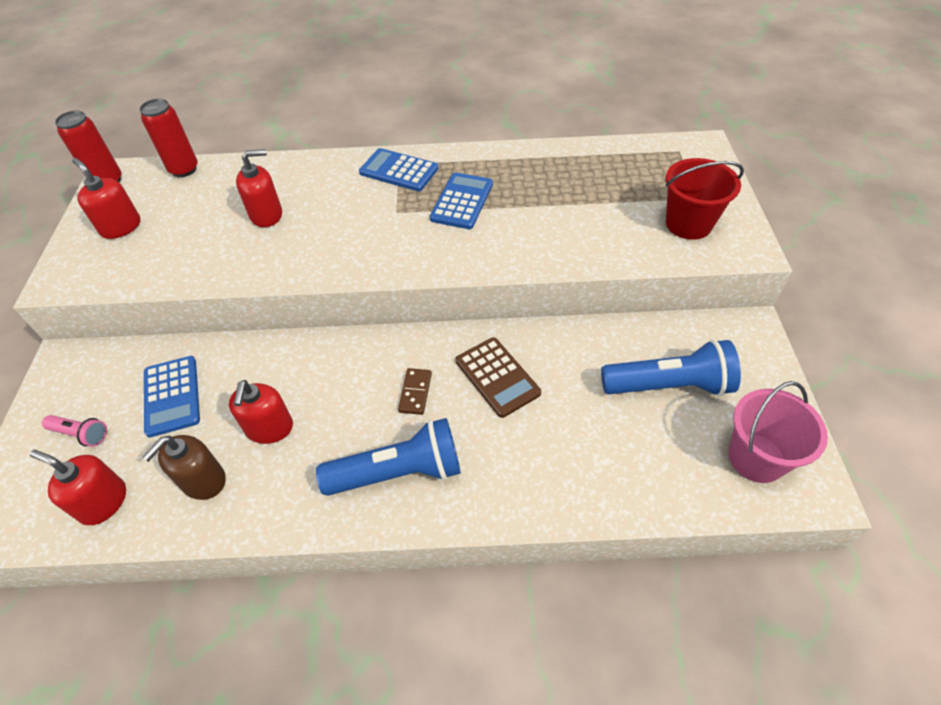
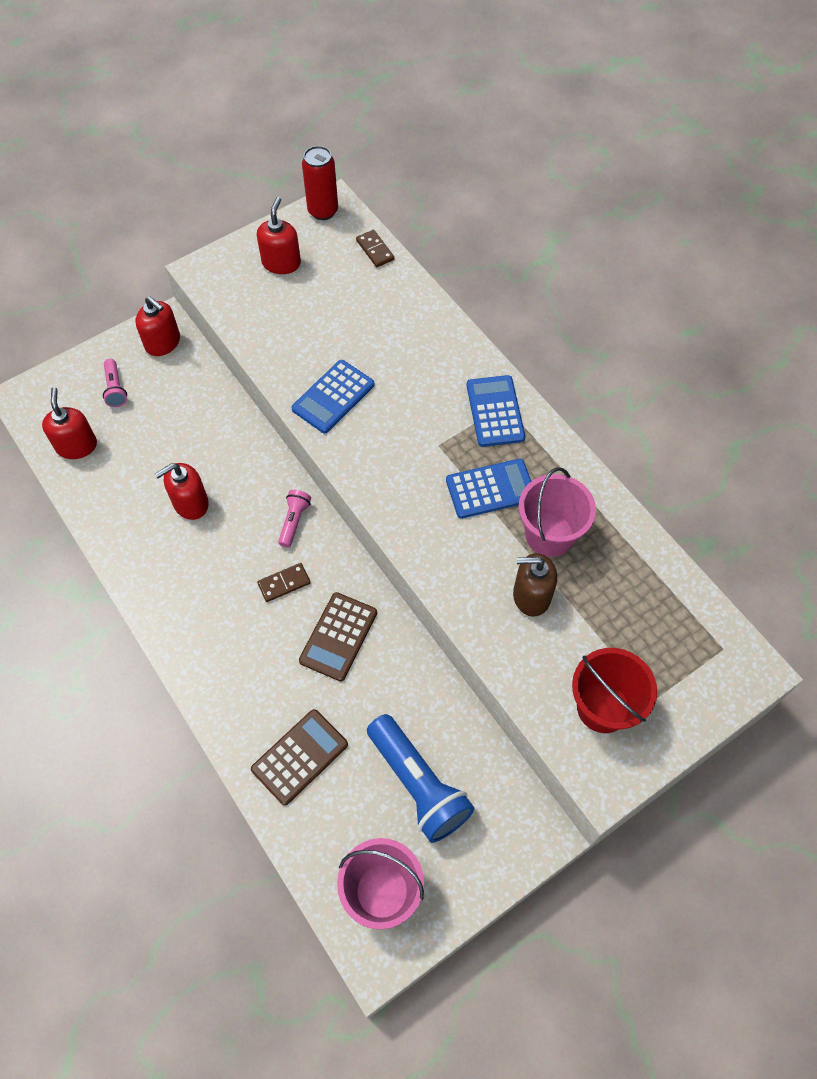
camera: 55 degrees right, 10 degrees up
(172, 396) = (178, 418): blue calculator -> blue calculator (333, 397)
(184, 169) = (375, 250): red can -> brown domino
(203, 480) = (125, 493): brown soap dispenser -> brown soap dispenser (531, 596)
(266, 215) = (365, 351): red soap dispenser -> red soap dispenser (163, 343)
(362, 357) = (294, 521): none -> pink flashlight
(399, 472) = (205, 617): blue flashlight -> none
(527, 189) = (549, 534): none -> pink bucket
(594, 461) = (300, 757): none -> brown calculator

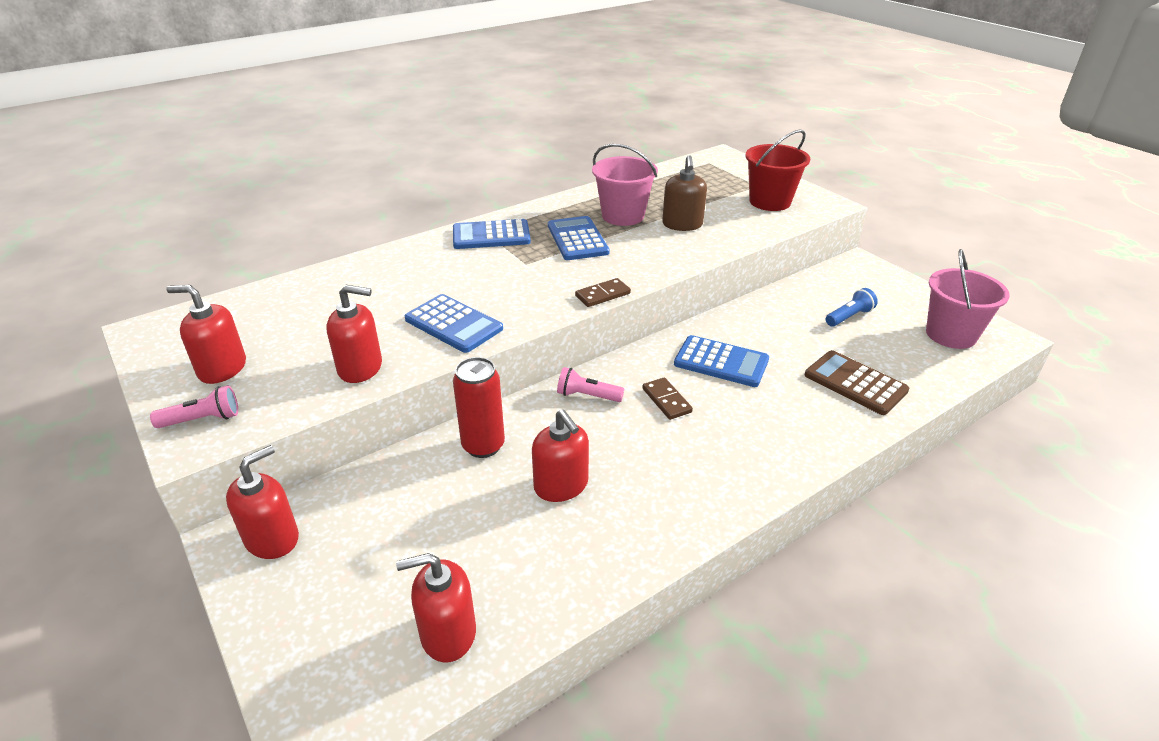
camera: 90 degrees left, 25 degrees down
(115, 389) = (344, 591): pink flashlight -> pink flashlight (202, 419)
(276, 344) = (360, 368): none -> red soap dispenser
(323, 211) = (150, 338): red can -> red can (483, 446)
(338, 636) = (721, 362): brown calculator -> blue calculator
(375, 250) = (244, 300): brown domino -> brown domino (602, 295)
(418, 784) = (849, 317): blue flashlight -> blue flashlight, size x0.49

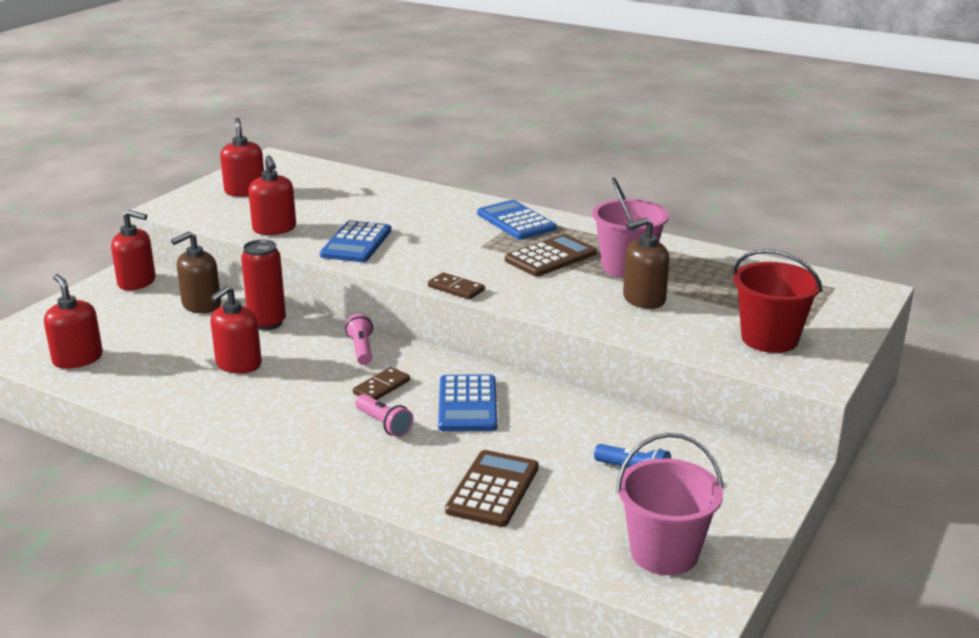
camera: 65 degrees right, 10 degrees down
(202, 419) = (189, 203): pink flashlight -> pink flashlight (384, 424)
(394, 489) = (201, 305): none -> brown soap dispenser
(577, 239) = (551, 257): blue calculator -> brown calculator

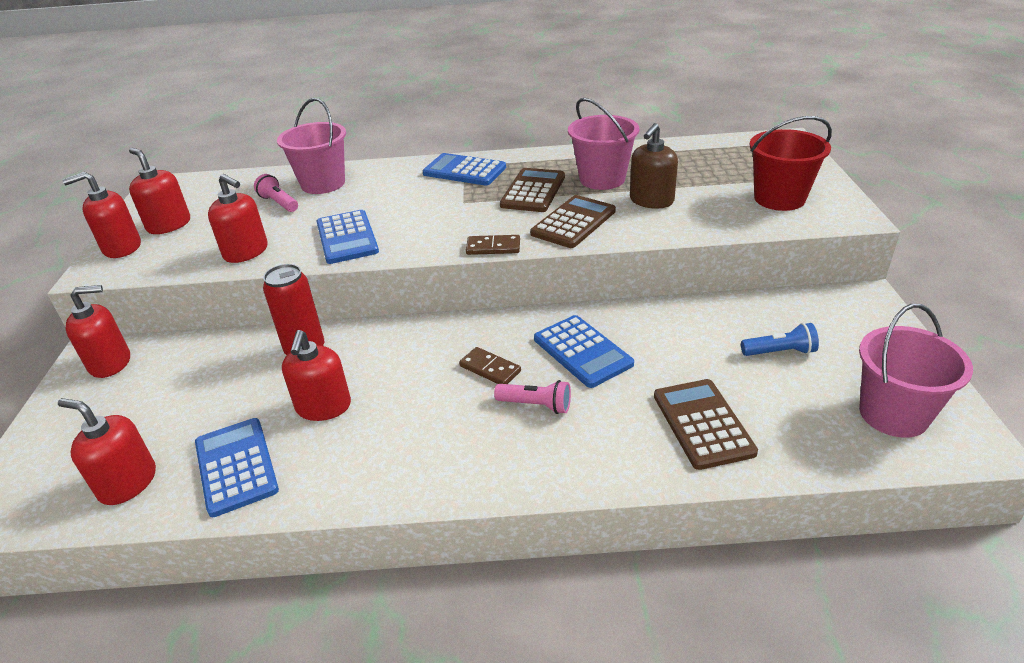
camera: 30 degrees left, 10 degrees up
(147, 377) = (236, 466): none -> blue calculator
(198, 197) = (122, 248): none -> red soap dispenser
(201, 305) = (213, 359): brown soap dispenser -> none
(361, 349) = (428, 339): pink flashlight -> pink flashlight (279, 203)
(382, 387) = (490, 369): brown domino -> brown domino turned 60 degrees counterclockwise
(389, 195) = (323, 183): none -> pink bucket
(548, 293) = (573, 222): none -> brown calculator

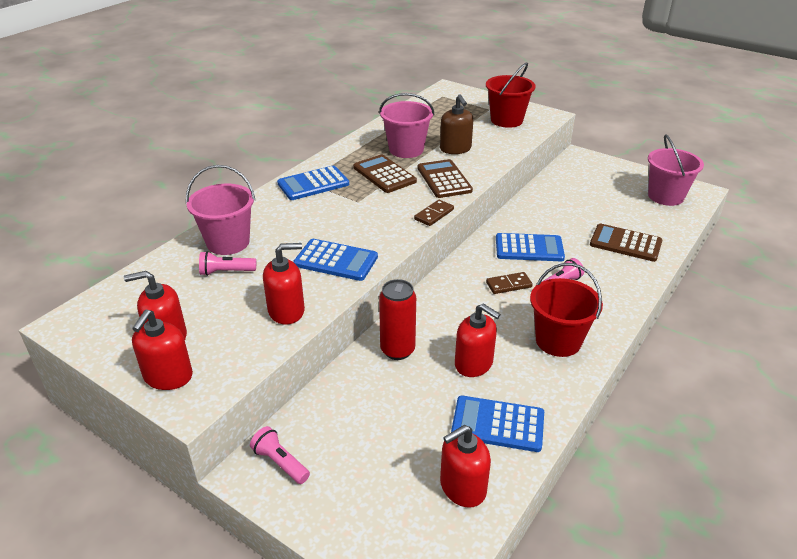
camera: 55 degrees left, 0 degrees up
(110, 363) = (280, 462): red soap dispenser -> pink flashlight
(419, 451) = (558, 341): none -> red bucket
(780, 352) = (595, 197): blue flashlight -> none

